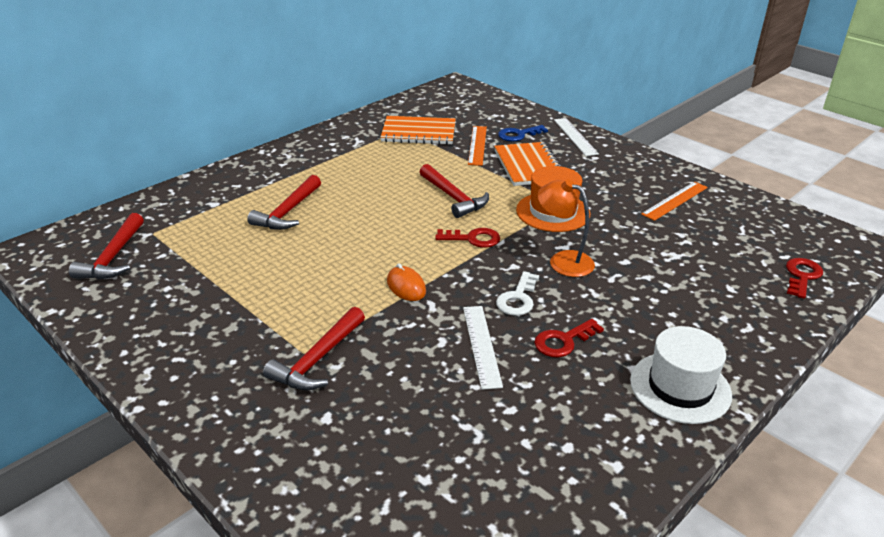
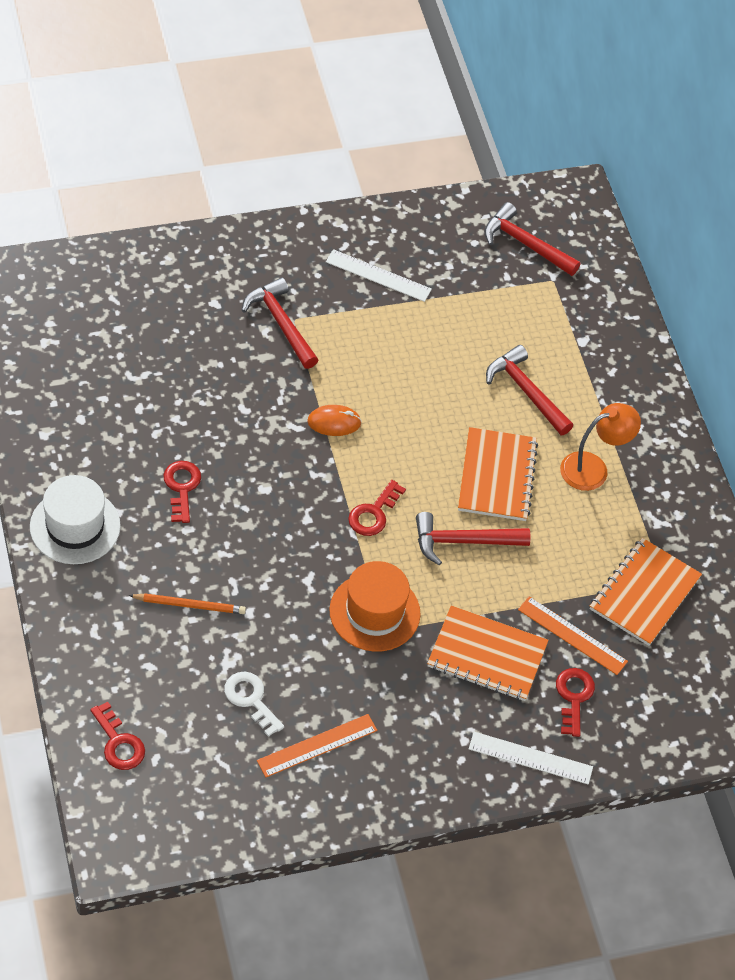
camera: 115 degrees right, 20 degrees up
(382, 201) = (497, 476): none -> orange notebook
(481, 345) = (219, 431): white ruler -> white ruler (378, 275)
(518, 135) = (573, 697): blue key -> red key
(518, 299) = (258, 491): white key -> white key (250, 699)
(563, 260) = (287, 562): orange lamp -> orange lamp (593, 468)
(658, 290) = (190, 605): none -> orange pencil
(675, 200) = (317, 745): orange ruler -> orange ruler turned 75 degrees clockwise

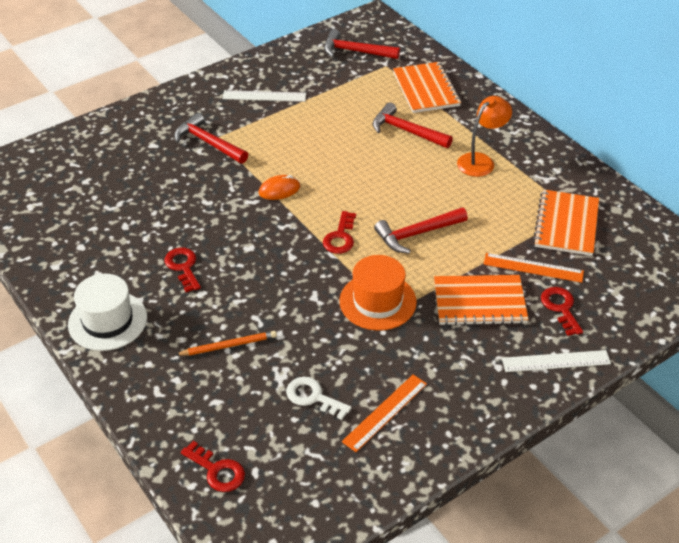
camera: 15 degrees left, 10 degrees down
(497, 476) = (416, 186): orange notebook -> orange notebook (426, 89)

